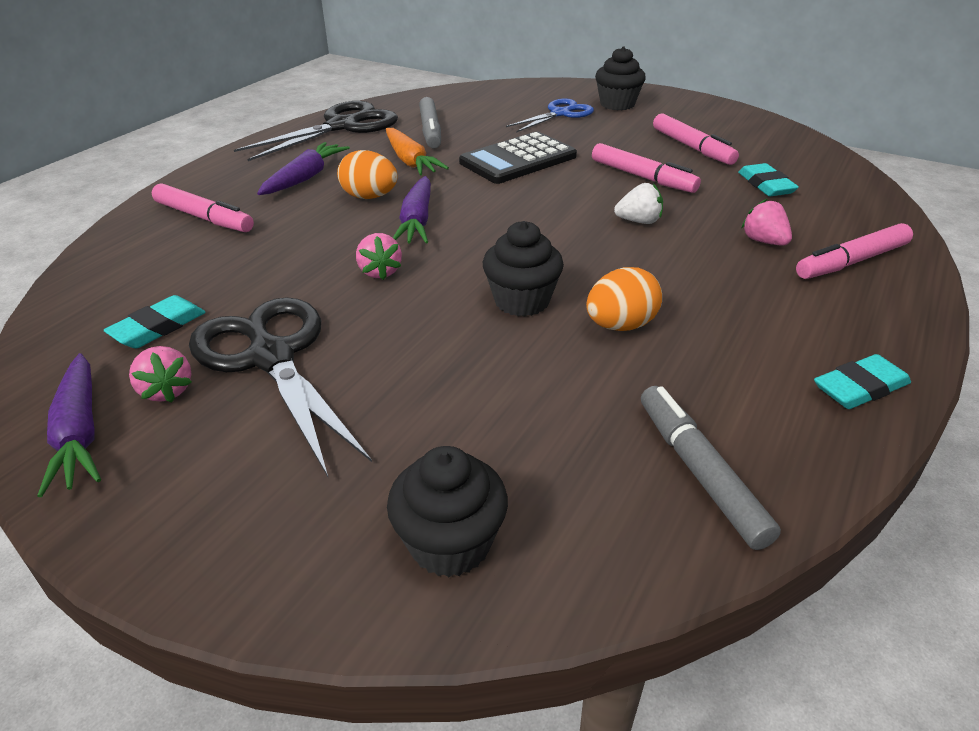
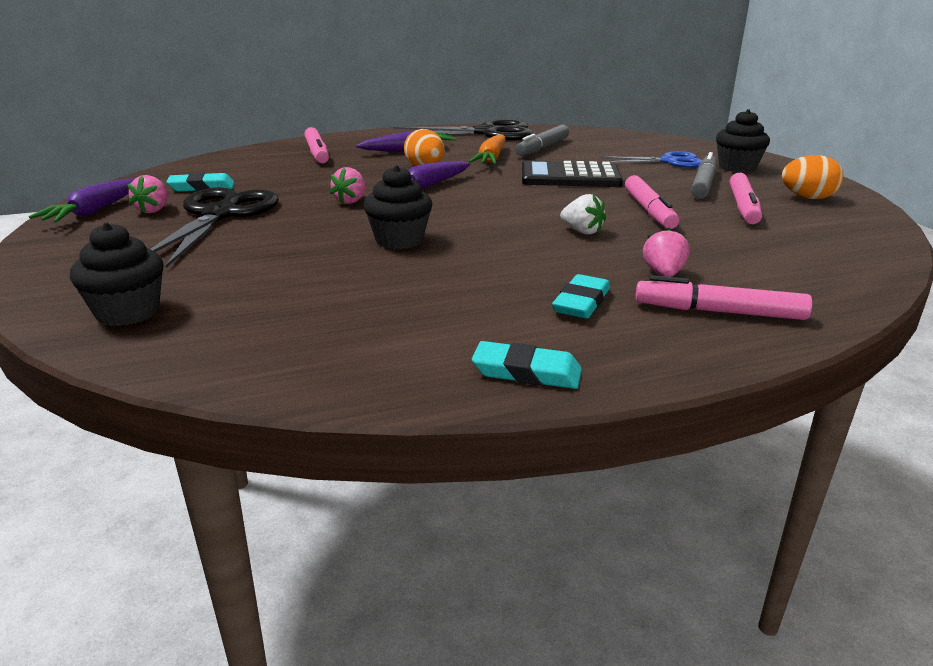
camera: 40 degrees right, 10 degrees down
(620, 325) = (432, 273): orange egg -> orange egg (807, 198)
(699, 472) = (308, 352): grey marker -> grey marker (703, 184)
(766, 185) = (758, 246): turquoise eraser -> turquoise eraser (581, 302)

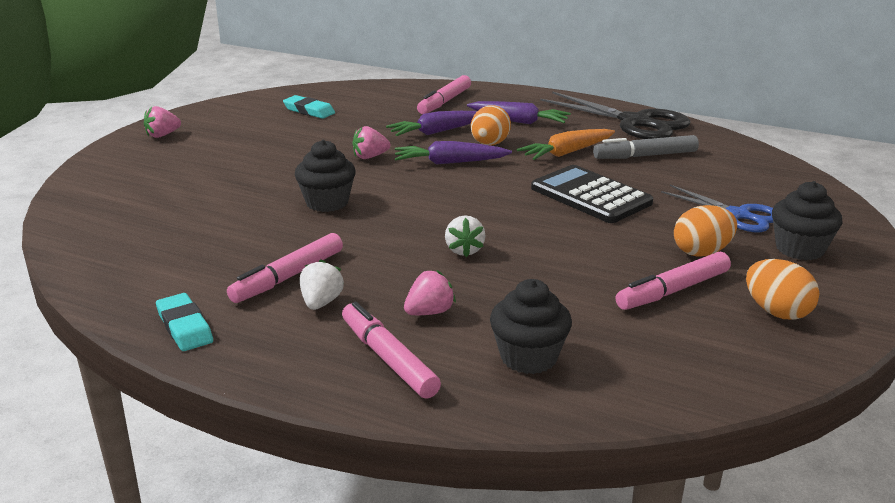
camera: 45 degrees right, 0 degrees up
(95, 211) = (220, 111): purple carrot -> purple carrot (437, 132)
(128, 312) = (106, 191): black cupcake -> black cupcake (528, 357)
(154, 210) = (248, 121): pink strawberry -> pink strawberry (162, 135)
(220, 215) = (273, 139): black scissors -> none
(581, 302) = (321, 303): turquoise eraser -> white strawberry
(649, 211) = (570, 256): pink marker -> pink marker (288, 277)
(703, 184) = (702, 252): grey marker -> orange egg

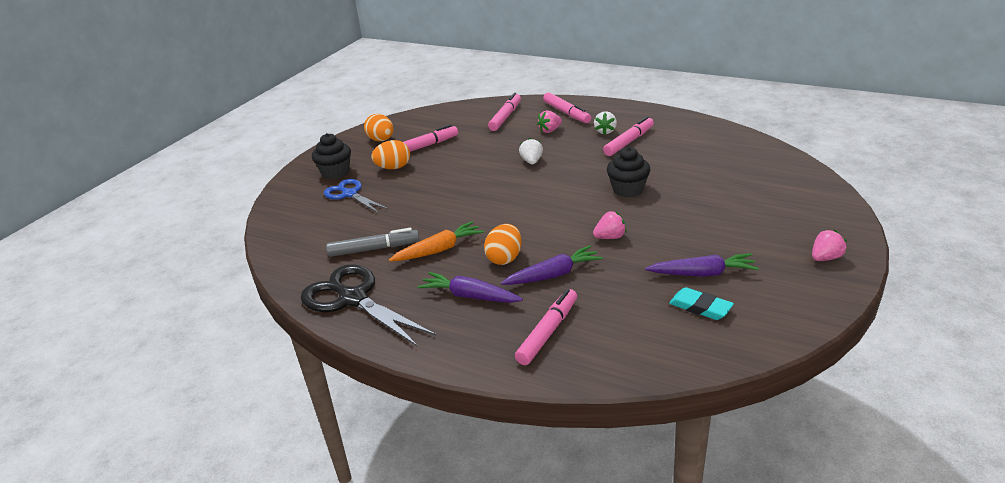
camera: 175 degrees left, 5 degrees up
(184, 327) = (667, 118): turquoise eraser -> none
(450, 162) = (541, 233): purple carrot -> purple carrot (702, 274)
(528, 357) = (505, 117): black cupcake -> pink marker
(590, 195) = (439, 205): black calculator -> none

